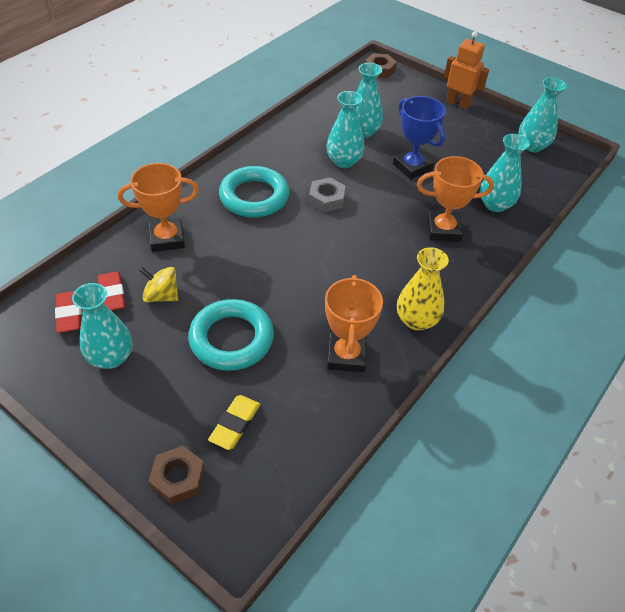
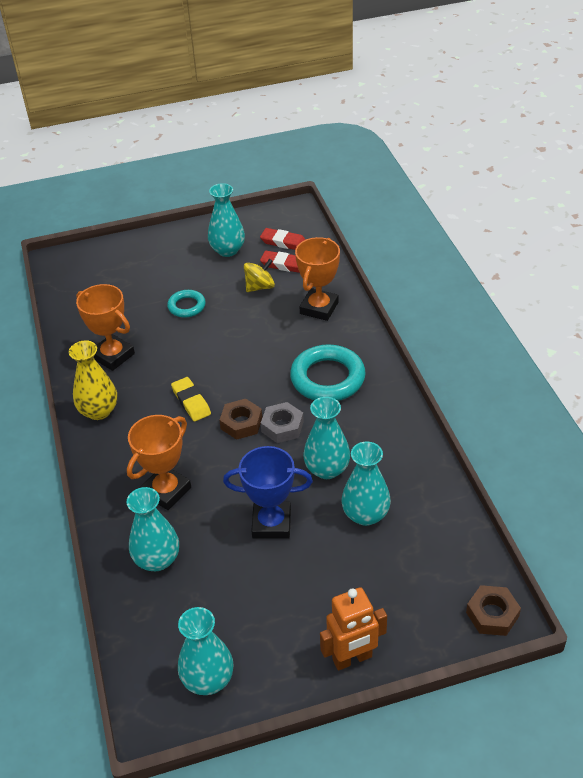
camera: 130 degrees right, 5 degrees down
(178, 478) = (115, 252): brown nut -> brown nut (241, 423)
(231, 339) = (186, 306): turquoise ring -> turquoise ring, size x0.55
(235, 424) = (122, 284): yellow eraser -> yellow eraser (191, 402)

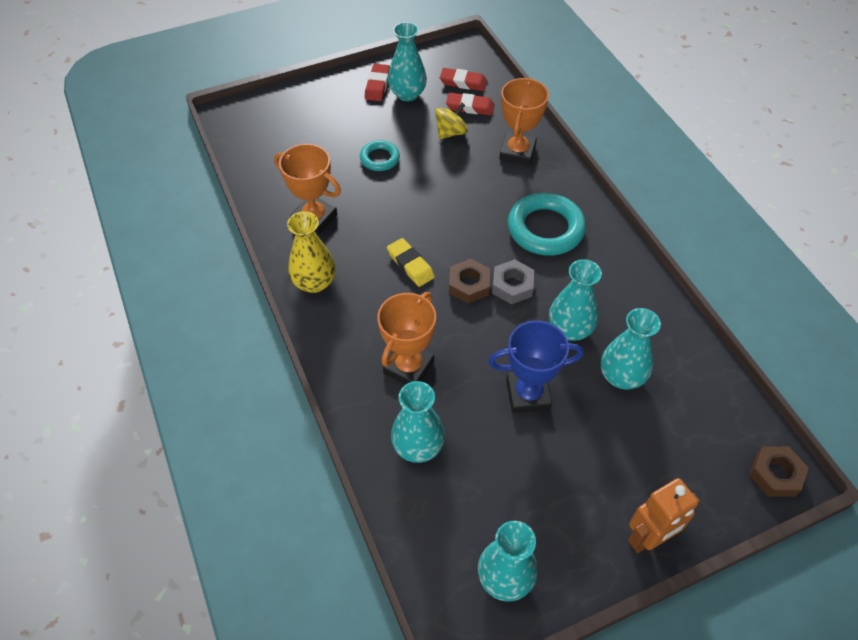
camera: 10 degrees left, 10 degrees up
(201, 241) = (377, 85): none -> red eraser

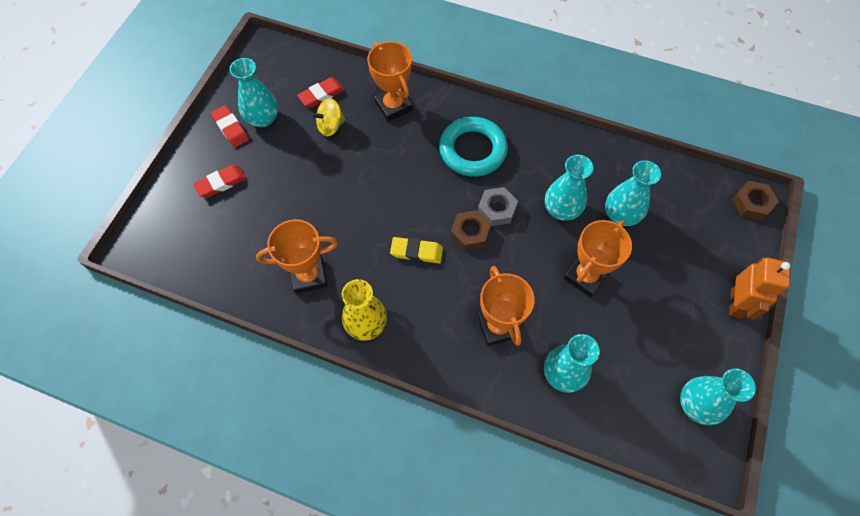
camera: 45 degrees left, 10 degrees up
(379, 158) = (302, 188): turquoise ring -> none
(451, 132) = (330, 126): yellow spinning top -> yellow spinning top turned 120 degrees counterclockwise
(463, 82) = (294, 78): red eraser -> red eraser (221, 183)
(528, 394) = (585, 276): blue trophy -> orange trophy

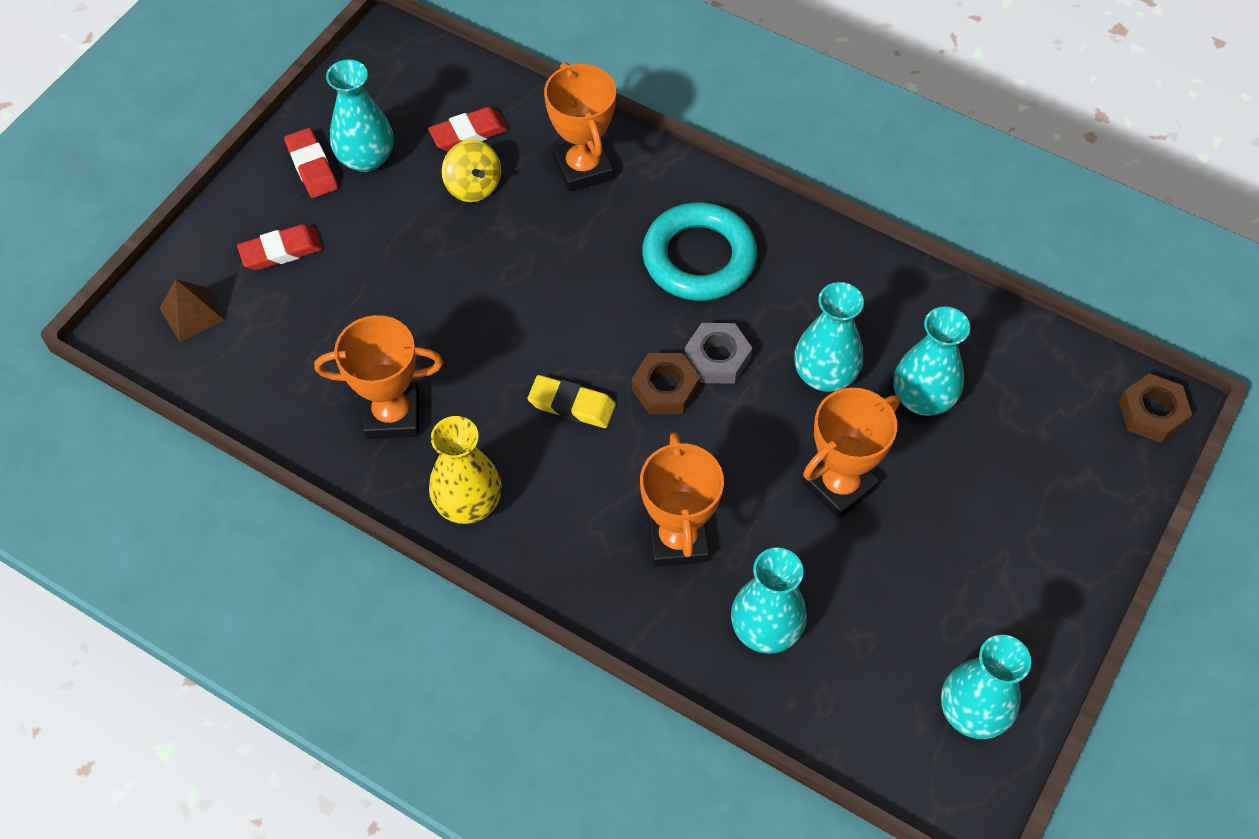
camera: 10 degrees right, 5 degrees down
(172, 231) = (191, 314): none -> brown pyramid
(330, 126) = (473, 186): yellow spinning top -> yellow spinning top turned 105 degrees counterclockwise
(736, 303) = (1080, 567): orange robot -> none

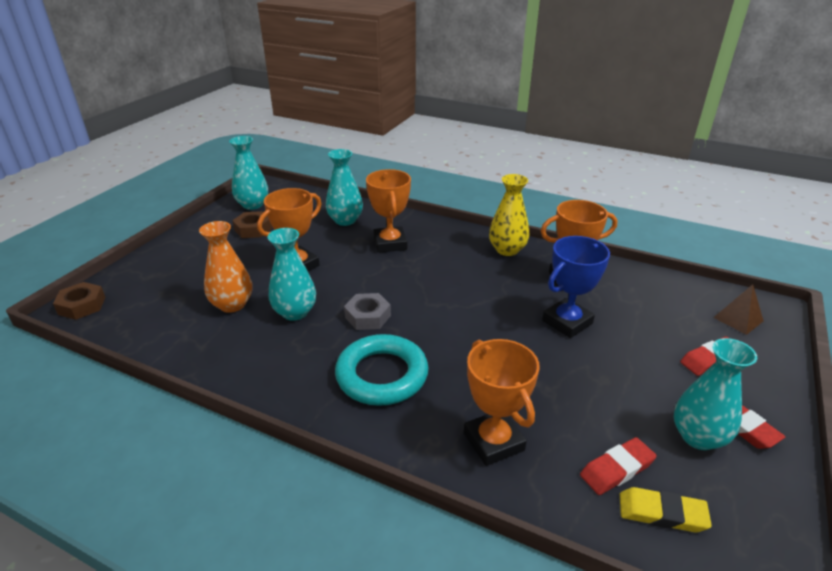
camera: 175 degrees right, 25 degrees down
(435, 326) = (567, 322): none -> blue trophy
(473, 186) = (587, 418): yellow spinning top -> none
(572, 405) = (460, 289): yellow eraser -> yellow eraser (662, 513)
(665, 388) = (402, 300): brown nut -> brown nut (253, 229)
(922, 398) = (232, 304): turquoise vase -> orange vase

